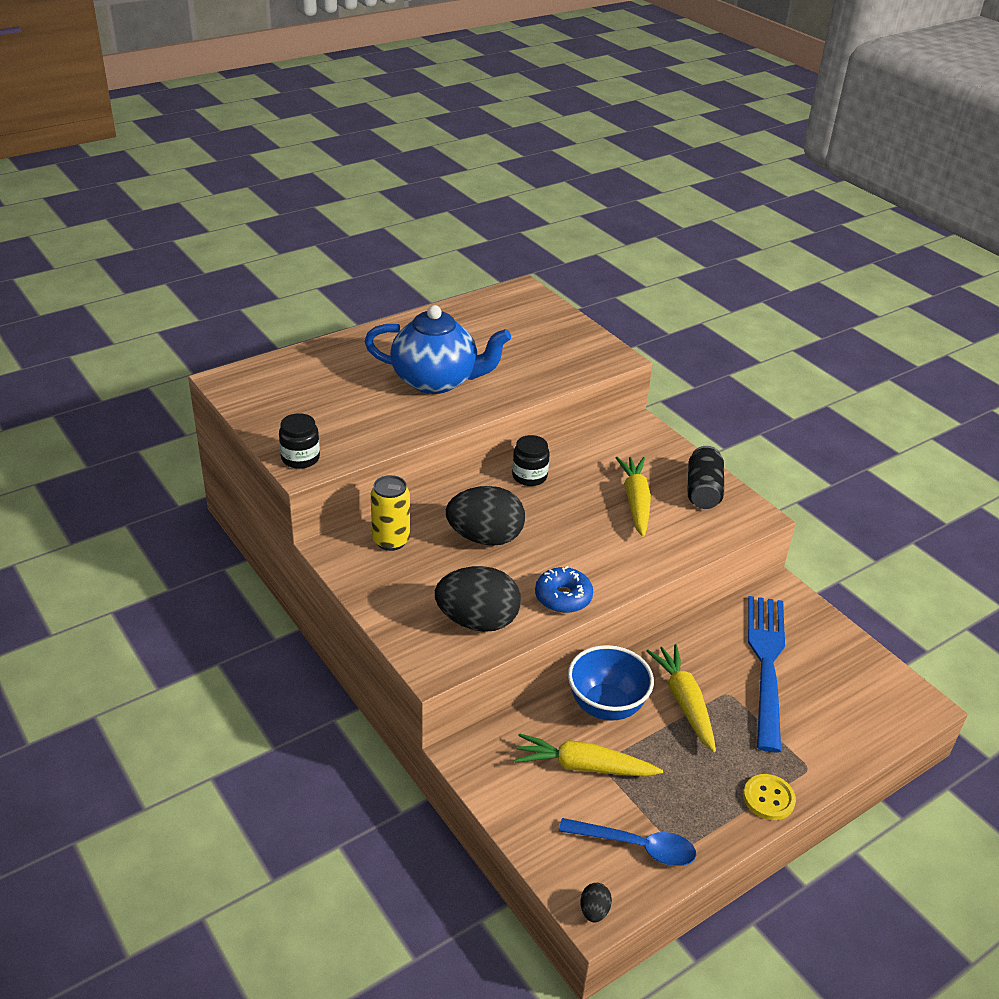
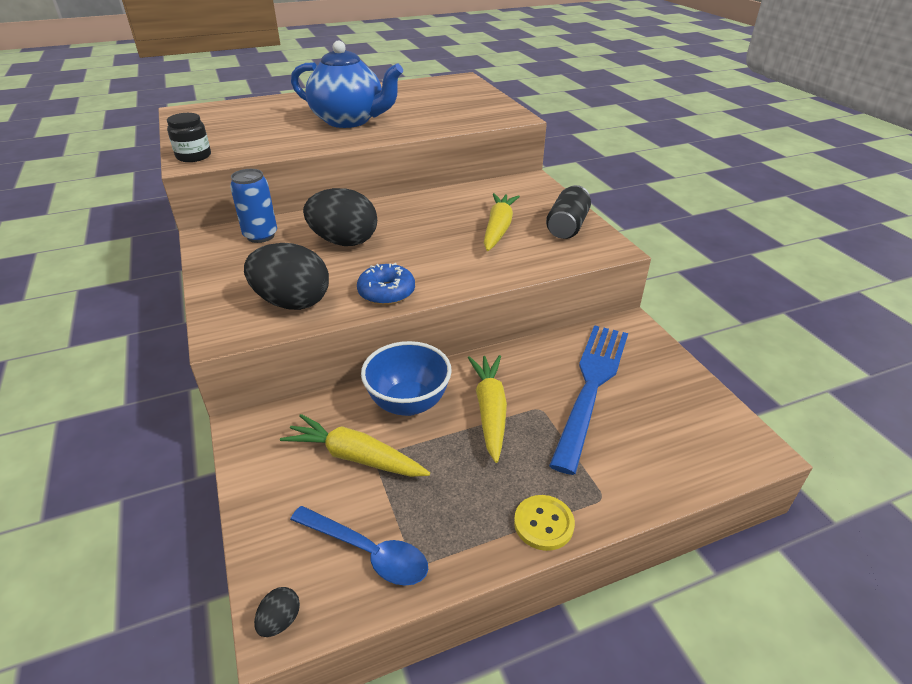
camera: 15 degrees right, 0 degrees up
(391, 540) = (260, 236): yellow can -> blue can
(529, 476) = (412, 204): black jar -> none

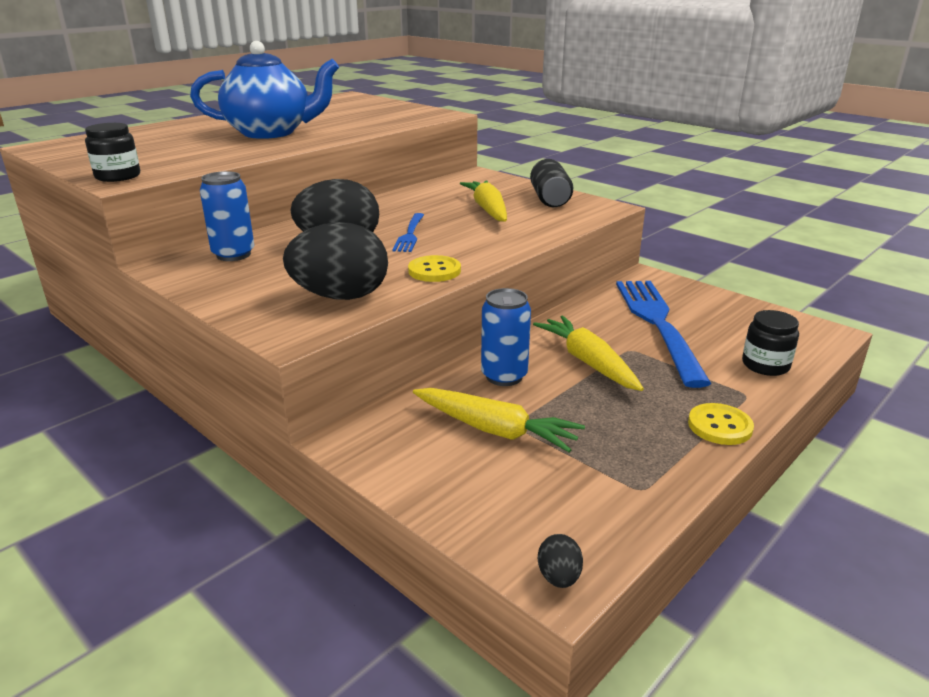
camera: 25 degrees left, 10 degrees down
(355, 457) = (495, 430): yellow carrot -> yellow carrot turned 150 degrees counterclockwise
(368, 552) = (588, 496): blue spoon -> none
(386, 292) = (434, 271): blue donut -> yellow button
(406, 244) = (410, 234): none -> blue fork
(408, 403) = (504, 376): blue bowl -> blue can
(653, 469) = (765, 365): none -> black jar

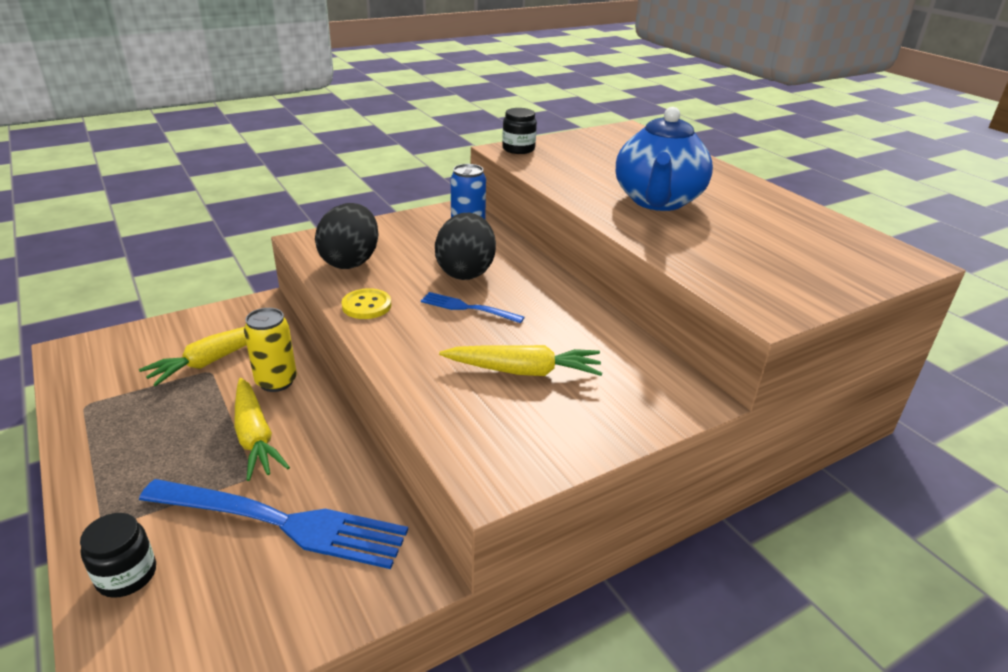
camera: 105 degrees right, 5 degrees up
(504, 376) = (276, 382): blue can -> yellow can
(550, 199) = (549, 435): black can -> none
(559, 577) = (68, 350): black egg -> none
(588, 362) = (255, 437): yellow carrot -> yellow carrot turned 75 degrees clockwise
(719, 426) = (90, 479): yellow button -> none

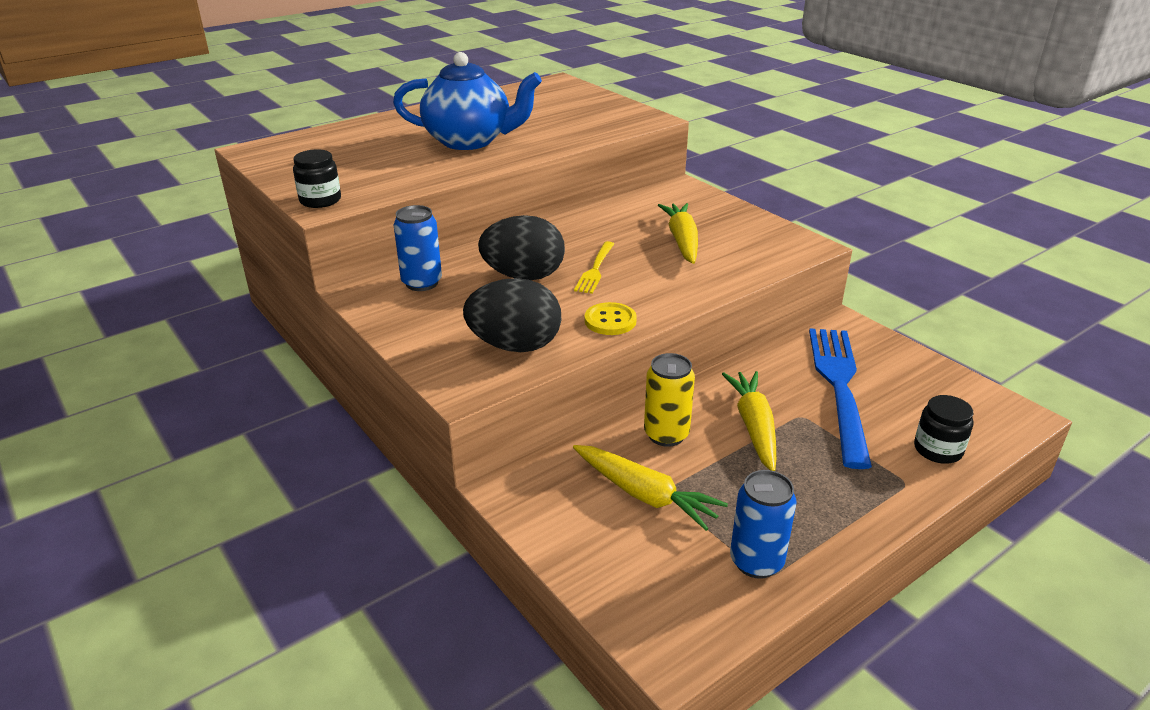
camera: 95 degrees left, 0 degrees up
(101, 402) = (756, 562): none -> blue can
(255, 437) = (754, 427): yellow carrot -> yellow carrot turned 60 degrees counterclockwise
(468, 308) = (595, 269): blue fork -> yellow fork

